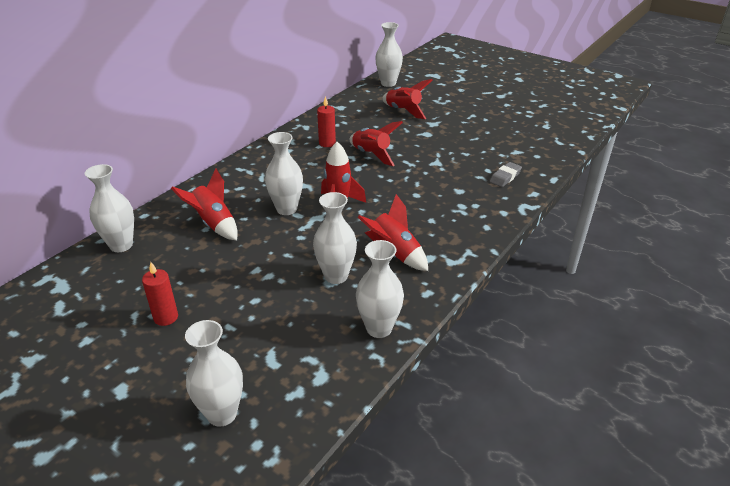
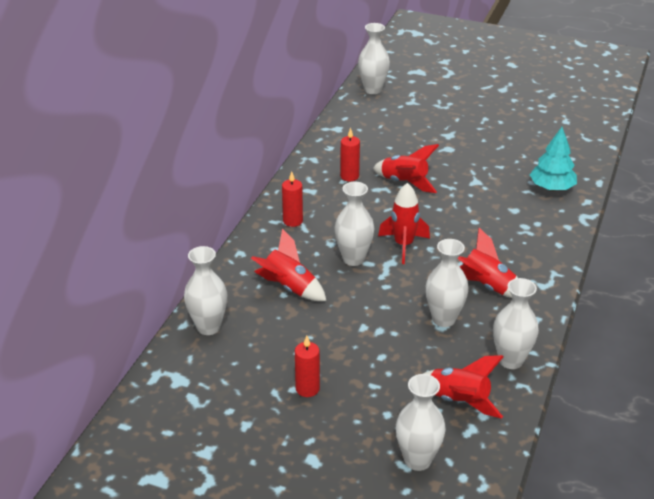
camera: 15 degrees left, 0 degrees up
(255, 171) = (293, 221): none -> red candle
(403, 111) = (409, 124): red rocket -> red rocket (458, 401)
(505, 177) = (552, 187): grey eraser -> turquoise tree

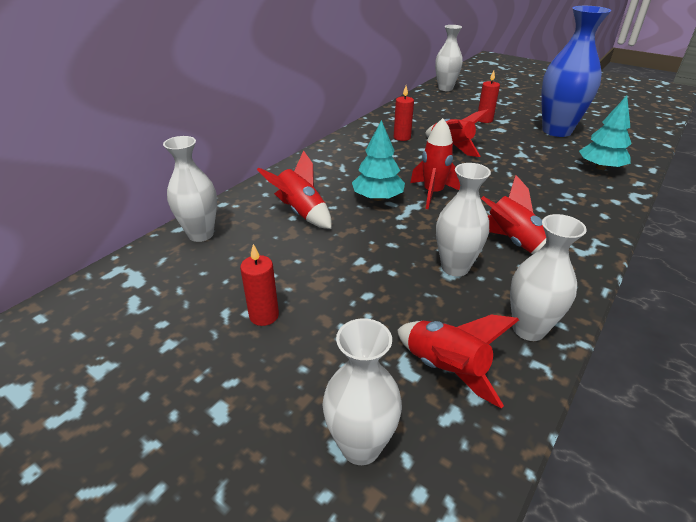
camera: 15 degrees right, 0 degrees up
(293, 221) = (334, 162): red candle -> red candle (484, 120)
(353, 259) = (377, 198): white vase -> turquoise tree
(505, 143) = (556, 131): none -> blue vase

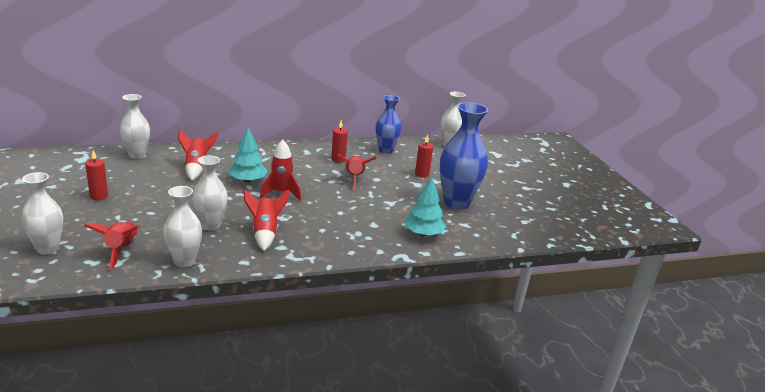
camera: 35 degrees right, 10 degrees down
(416, 112) = (385, 150): none -> blue vase

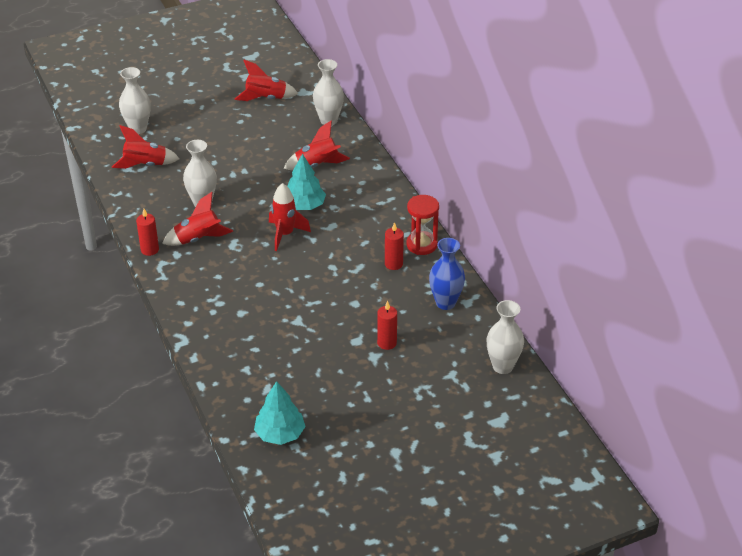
camera: 85 degrees right, 15 degrees up
(99, 196) = (233, 125): red candle -> red candle (150, 250)
(184, 261) = (137, 203): white vase -> none
(321, 147) = (421, 245): none -> red hourglass
(354, 178) = (347, 284): red rocket -> red rocket (266, 98)
(423, 234) = (233, 354): turquoise tree -> turquoise tree (280, 434)
(456, 203) = (319, 379): blue vase -> none

